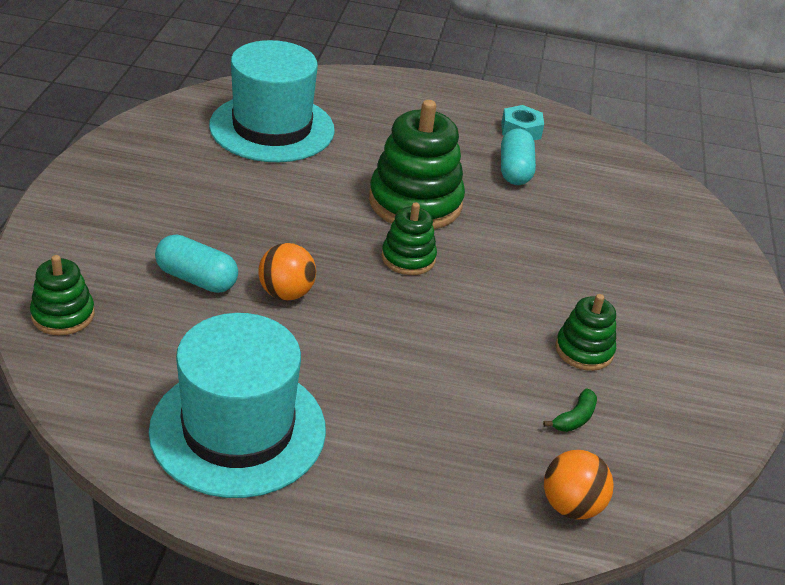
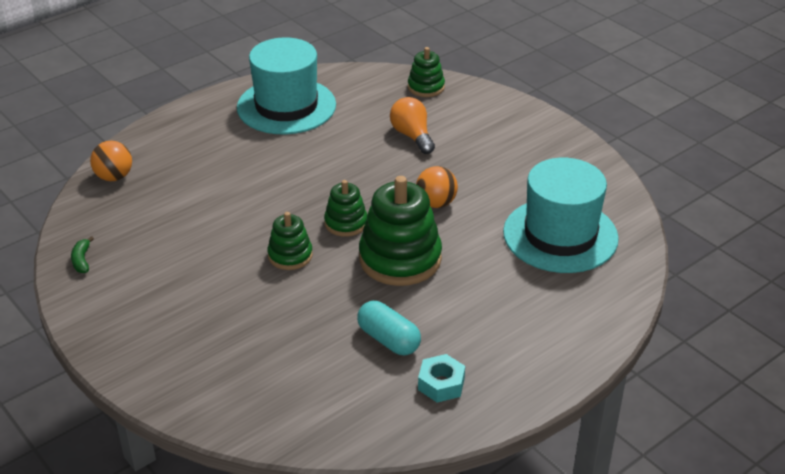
camera: 135 degrees right, 0 degrees up
(196, 279) = (412, 136): turquoise capsule -> orange light bulb
(286, 293) = (366, 161): orange ball -> orange ball (436, 203)
(574, 418) = (153, 211): green banana -> green banana (82, 260)
(584, 350) = (187, 248): green stacking toy -> green stacking toy (290, 255)

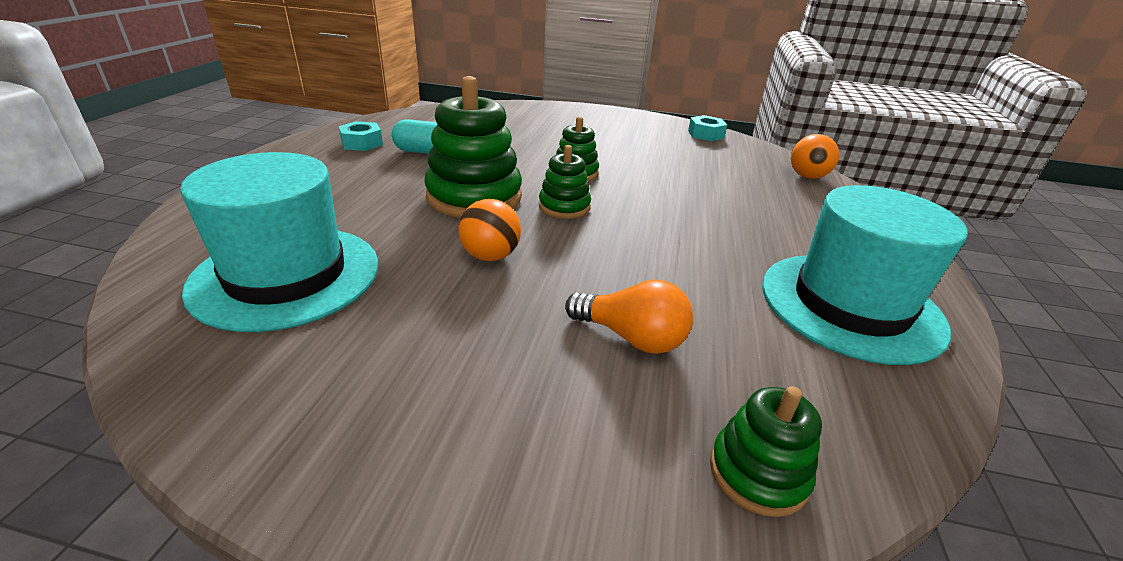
camera: 140 degrees right, 5 degrees down
(82, 260) = (705, 134): green banana -> turquoise nut

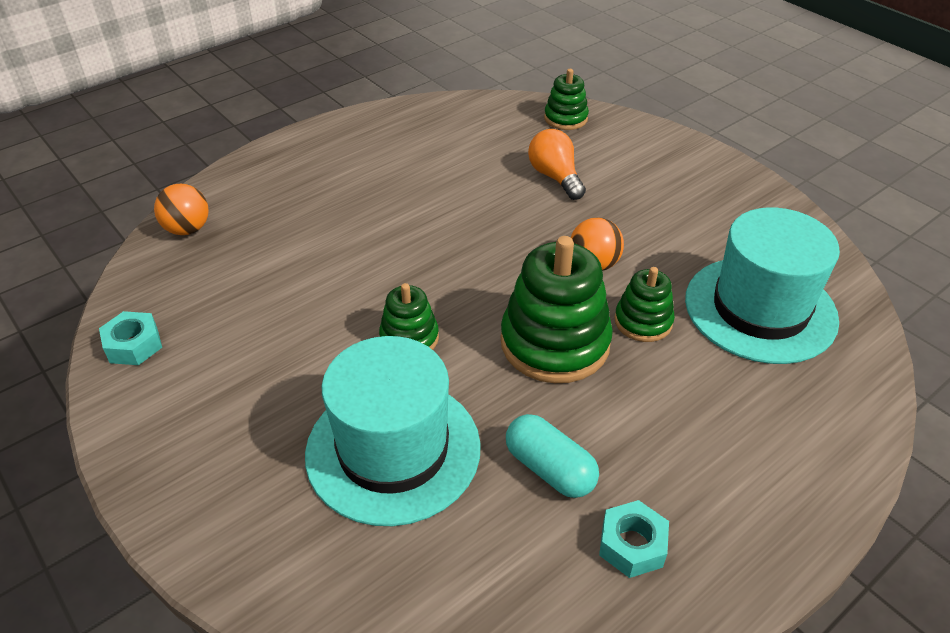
camera: 140 degrees left, 10 degrees up
(564, 207) = (480, 292): green stacking toy -> green stacking toy (643, 321)
(850, 305) = (401, 141): turquoise hat -> turquoise hat (393, 450)

